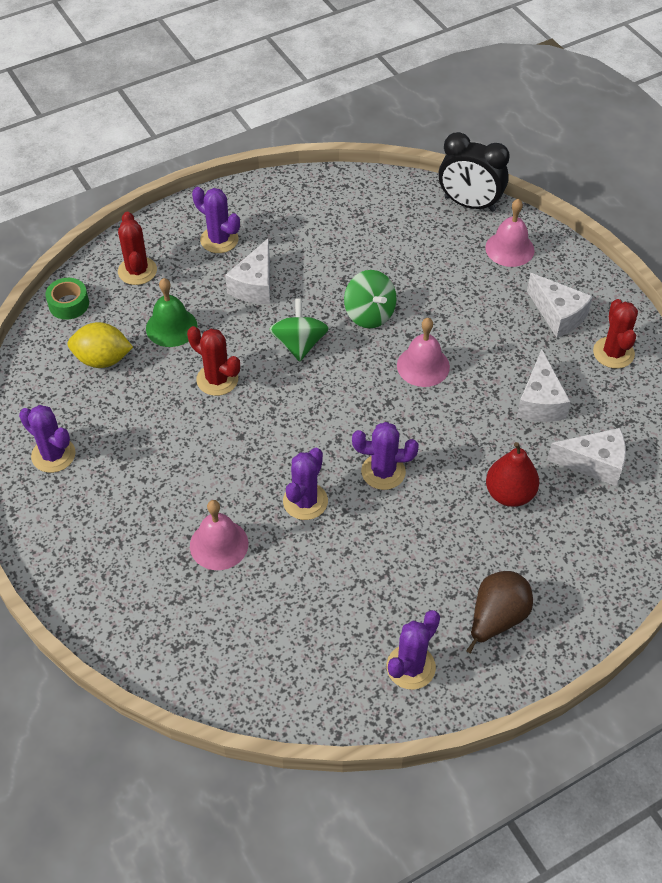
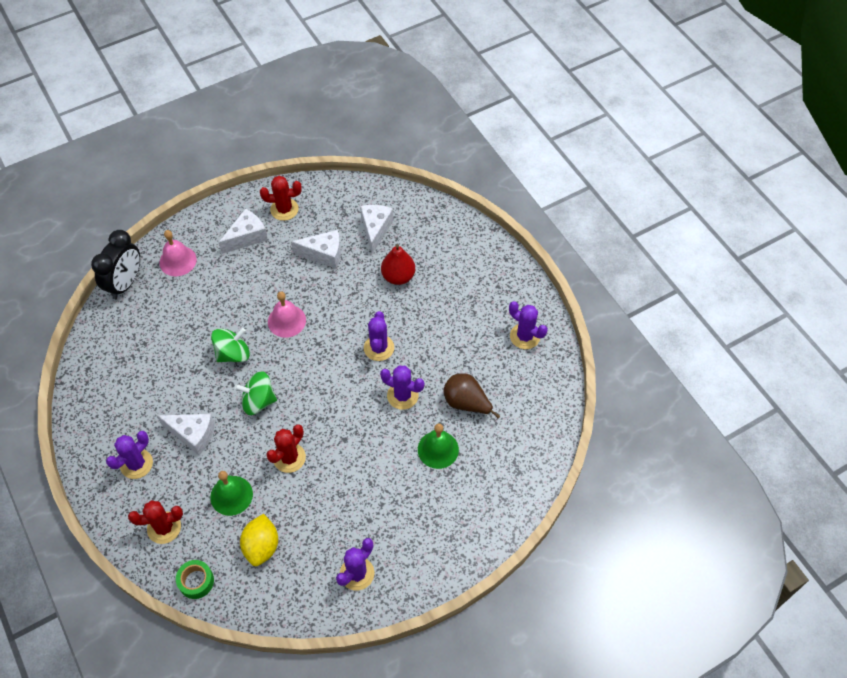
camera: 90 degrees left, 5 degrees up
(219, 544) = (438, 449): pink bell -> green bell
(496, 618) = (489, 290): brown pear -> brown pear (466, 403)

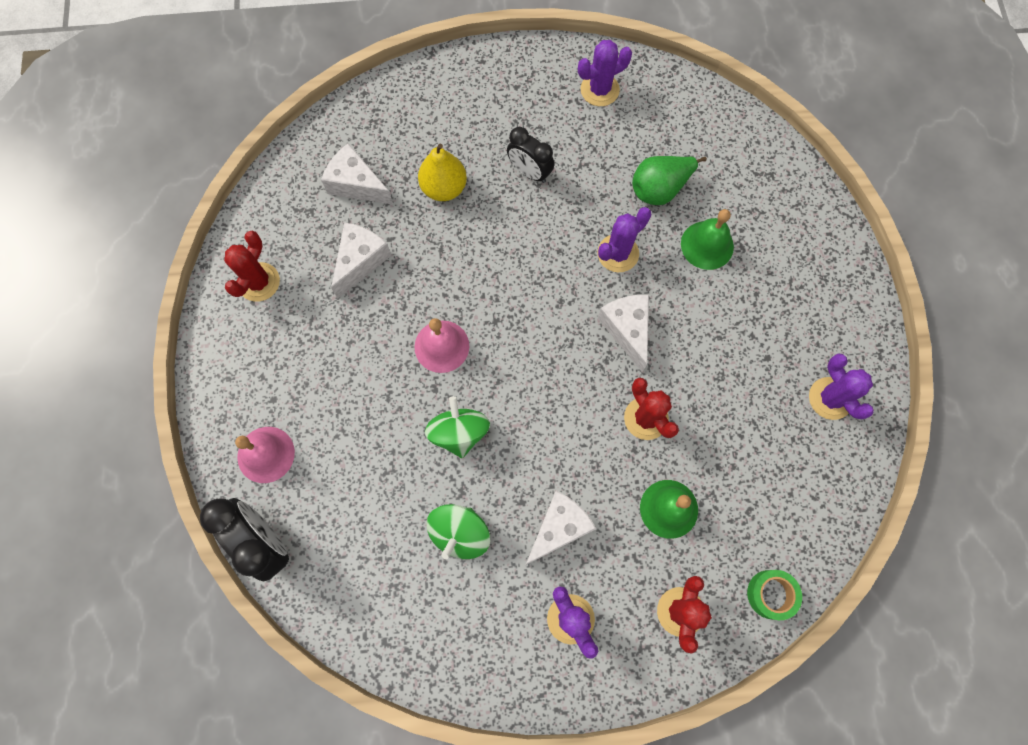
camera: 65 degrees left, 15 degrees up
(247, 237) = (277, 347): white cheese -> white cheese (627, 329)
(258, 401) = (547, 426): green spinning top -> green spinning top (460, 533)
(261, 546) = (753, 496): yellow lemon -> none
(379, 348) = (537, 252): purple cactus -> none
(398, 276) = (444, 188): red pear -> yellow pear
(436, 320) = (529, 172): none -> black clock
(466, 403) = (659, 189): brown pear -> green pear

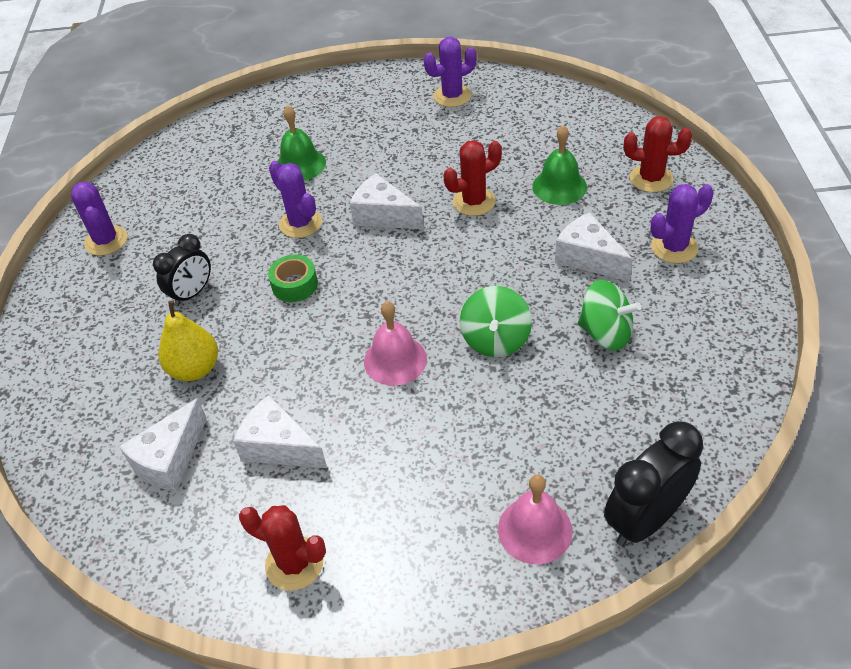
camera: 85 degrees left, 25 degrees down
(459, 432) = (495, 339): green spinning top -> green spinning top turned 75 degrees counterclockwise
(627, 329) = (383, 215): white cheese -> white cheese turned 45 degrees clockwise
(659, 189) = (234, 196): green pear -> none
(771, 594) = (625, 128): green tape -> green tape (295, 285)

